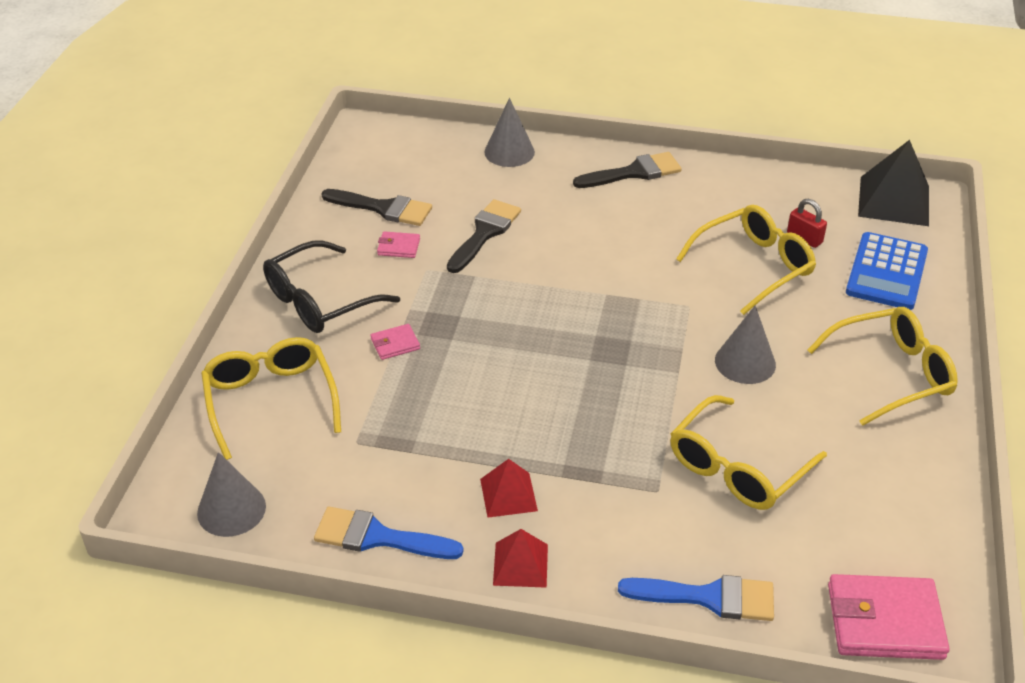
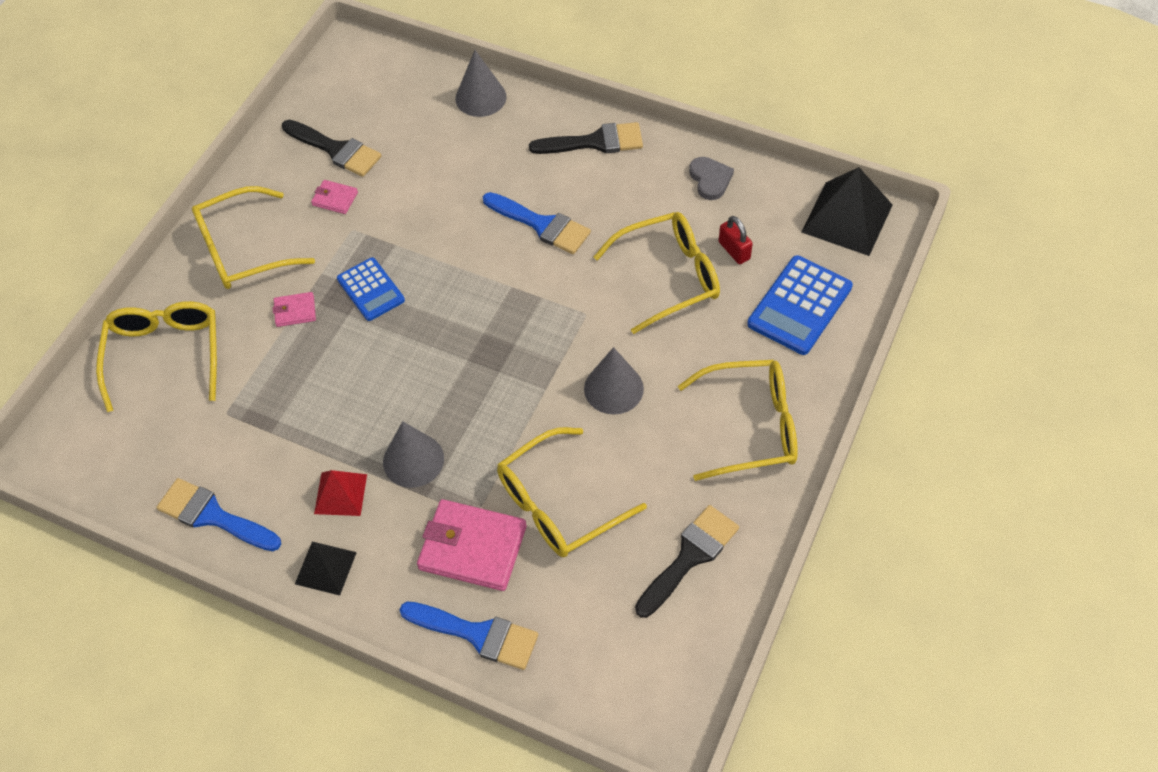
camera: 15 degrees right, 15 degrees up
(231, 509) = (98, 463): grey cone -> grey cone (413, 460)
(320, 301) = (242, 250): black glasses -> yellow glasses
(466, 316) = (371, 290): none -> blue calculator
(485, 233) = (422, 195): black brush -> black brush (690, 556)
(520, 564) = (325, 568): red pyramid -> black pyramid
(613, 242) = (542, 225): none -> blue brush
(755, 188) = (710, 179): none -> grey heart
(884, 621) = (625, 691): pink wallet -> pink wallet (472, 548)

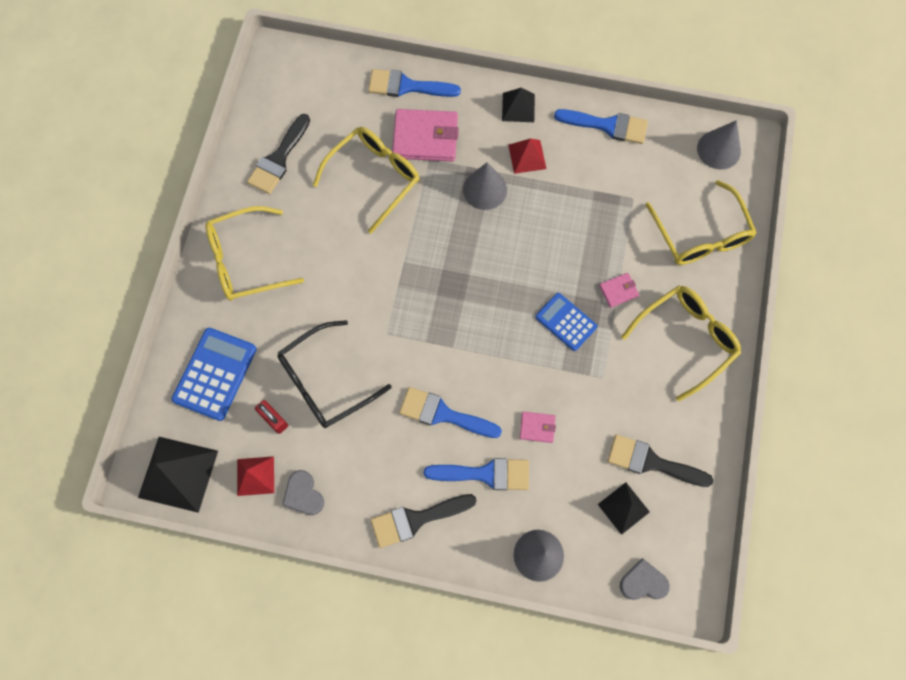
camera: 165 degrees right, 15 degrees up
(335, 199) = (630, 407): pink wallet -> pink wallet (537, 427)
(381, 119) = (623, 508): none -> black pyramid
(388, 64) = (643, 582): none -> grey heart
(512, 167) = (485, 474): none -> blue brush
(613, 388) = (352, 272): grey cone -> grey cone (718, 149)
(669, 277) = (325, 381): yellow glasses -> black glasses
(760, 203) = (255, 476): none -> red pyramid

